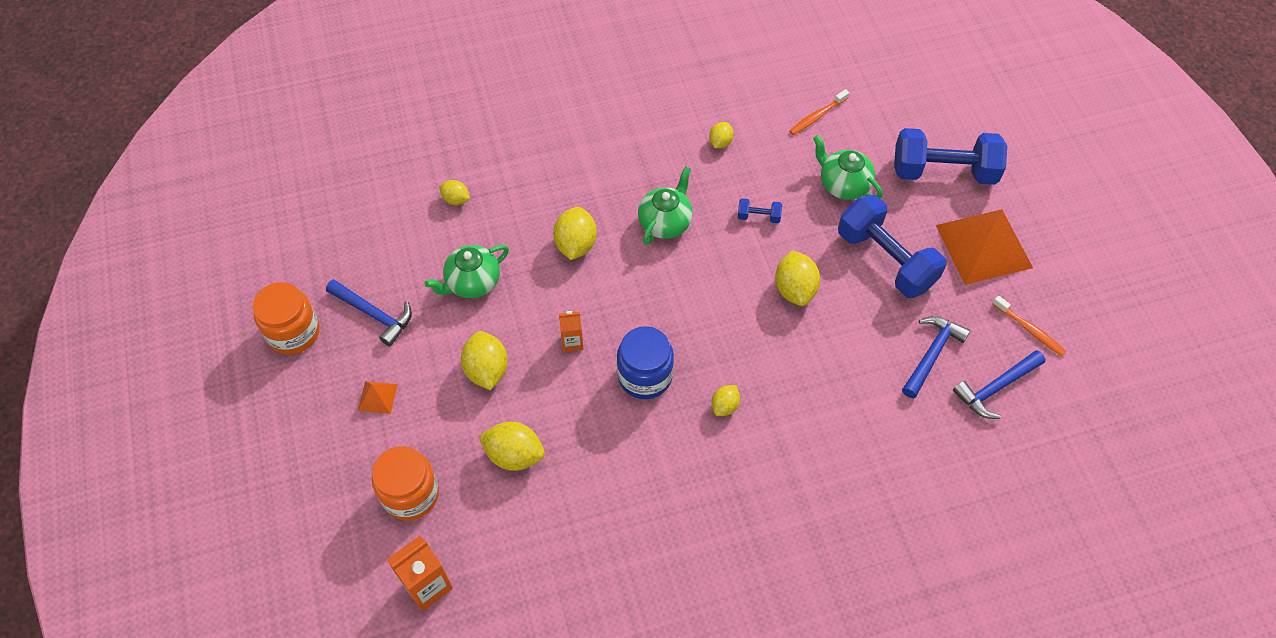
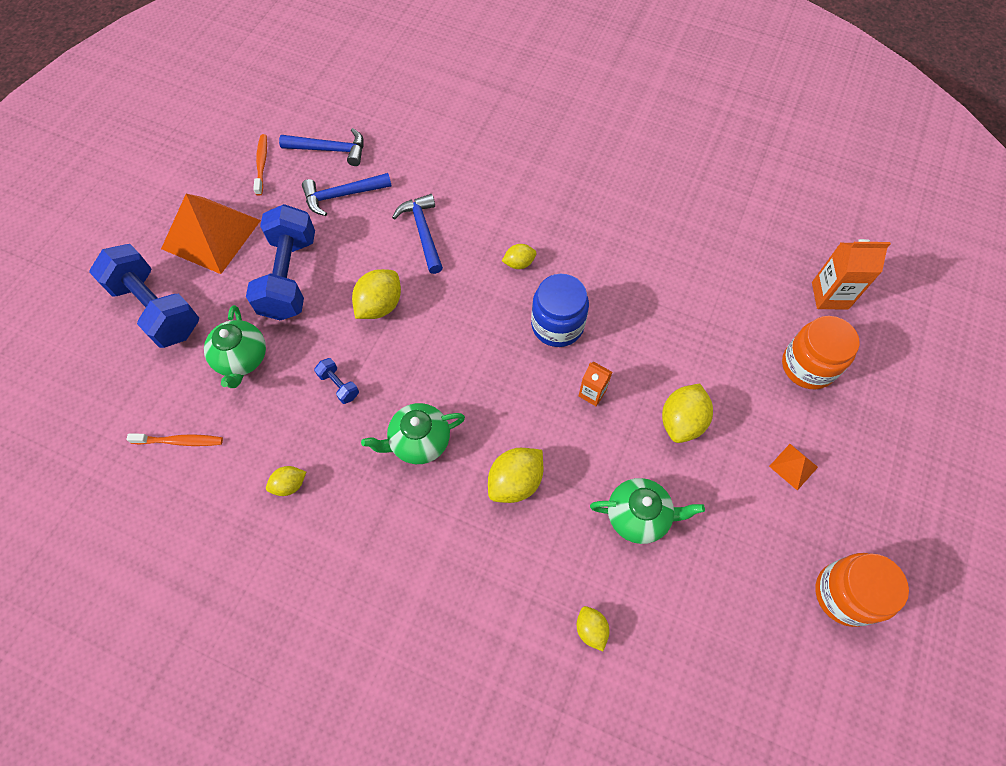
camera: 140 degrees left, 5 degrees up
(374, 314) = (753, 554): blue hammer -> blue hammer (423, 232)
(514, 455) = (705, 338): yellow lemon -> none

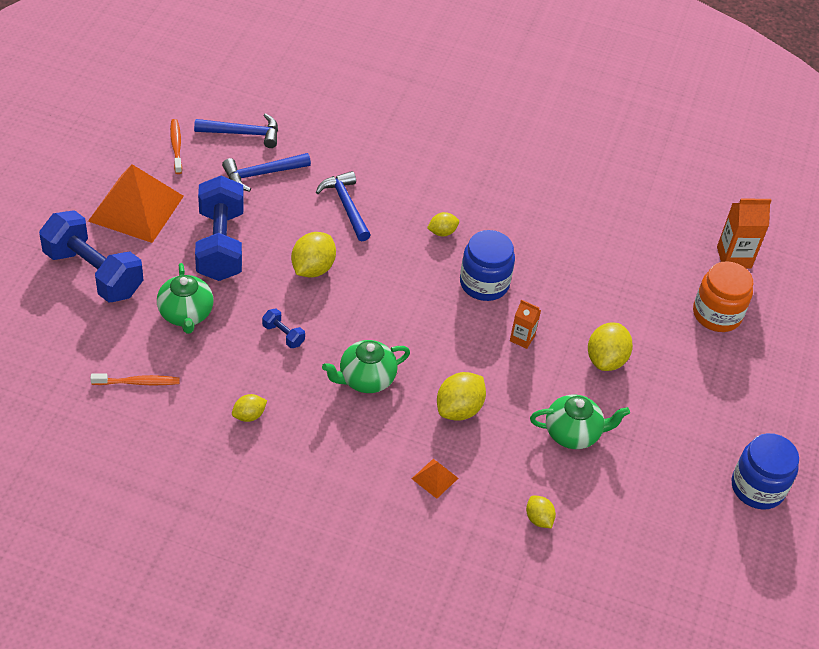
camera: 10 degrees left, 15 degrees down
(793, 466) = (708, 393): orange pyramid -> orange pyramid (434, 478)
(845, 594) = (757, 487): orange jar -> blue jar

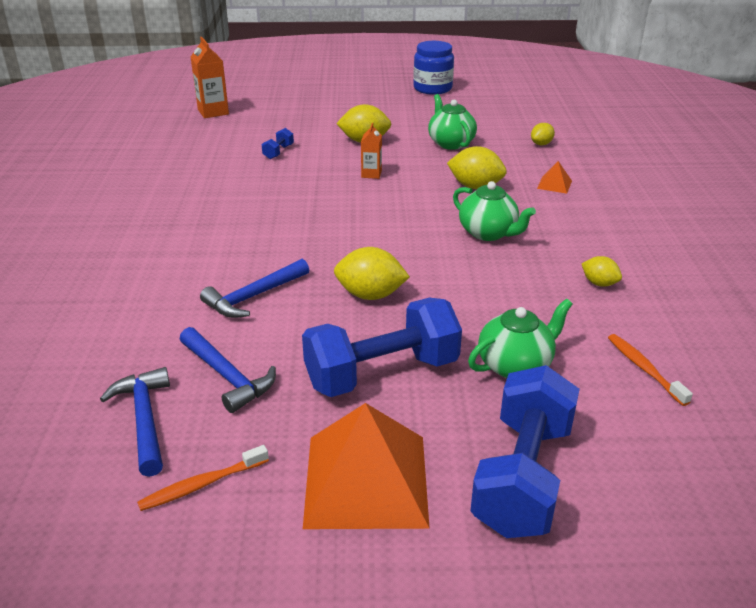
camera: 105 degrees left, 15 degrees down
(283, 335) = (480, 290): blue dumbbell -> blue dumbbell (278, 152)
(442, 232) = (261, 231): yellow lemon -> none
(484, 283) = (318, 200): blue jar -> none
(717, 314) = (282, 112): orange jar -> none

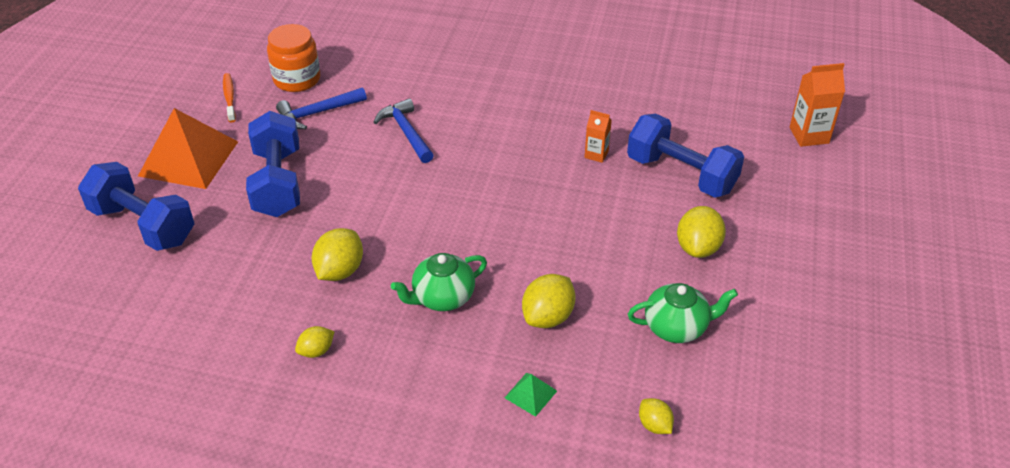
camera: 105 degrees right, 10 degrees up
(145, 420) = (297, 79): blue hammer -> orange jar
(278, 152) = (681, 174): blue dumbbell -> blue dumbbell, size x2.43
(370, 295) = (376, 194): yellow lemon -> yellow lemon (340, 271)
(371, 174) = (605, 237): orange carton -> orange carton (596, 154)
(432, 88) = (891, 360): blue jar -> none
(515, 365) = (243, 255): green teapot -> none
(554, 184) = (530, 394): orange pyramid -> green pyramid
(644, 369) = (191, 330): orange toothbrush -> none

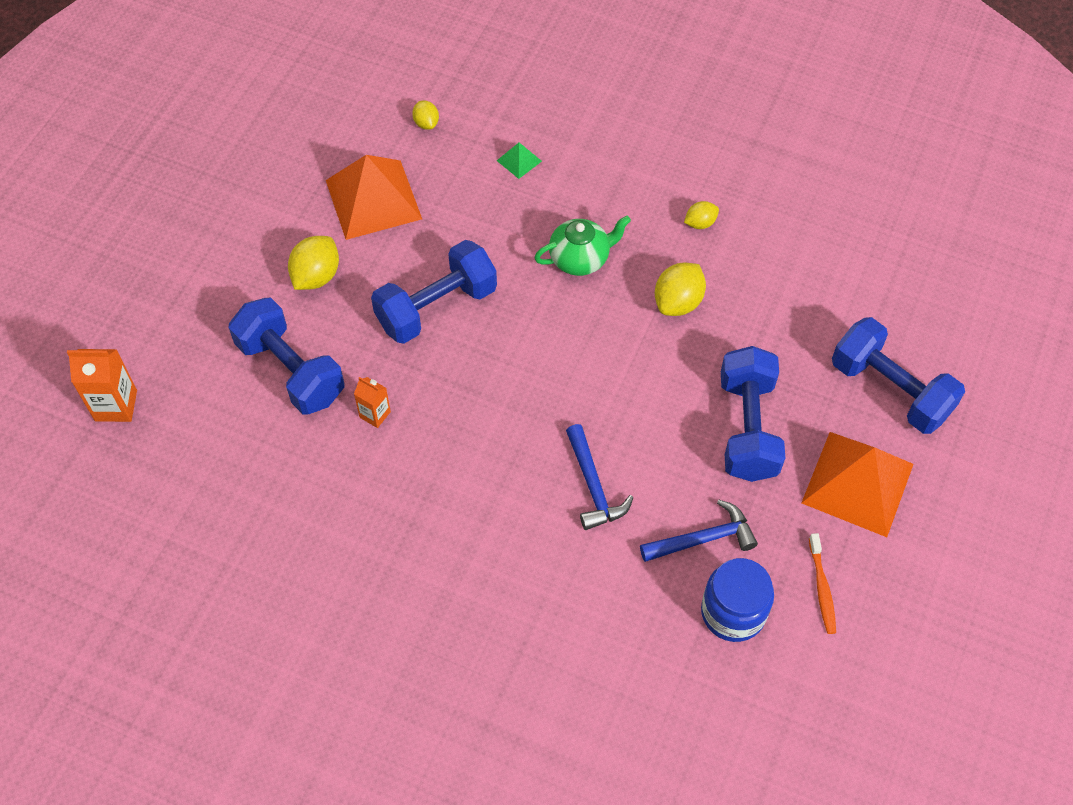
camera: 170 degrees left, 15 degrees up
(297, 79) = (733, 612): orange jar -> blue jar
(548, 317) = (486, 225): yellow lemon -> none
(573, 237) = (436, 307): none -> blue dumbbell
(677, 327) = (373, 199): green teapot -> orange pyramid

